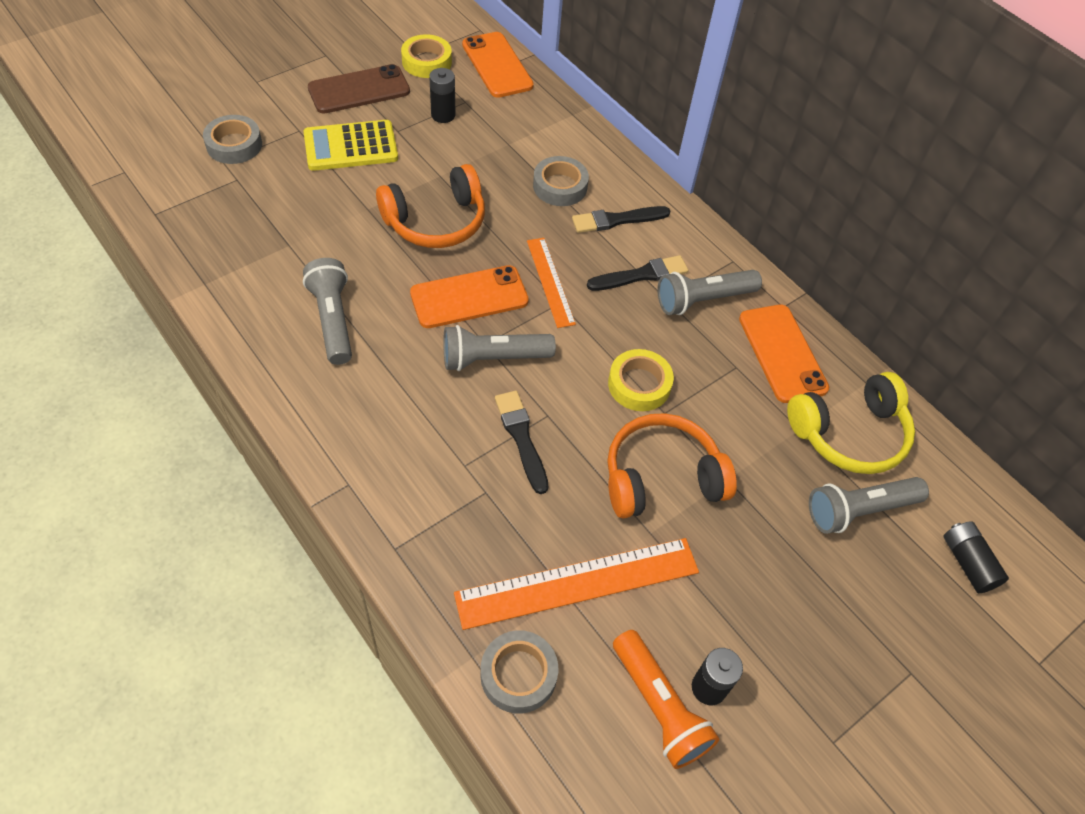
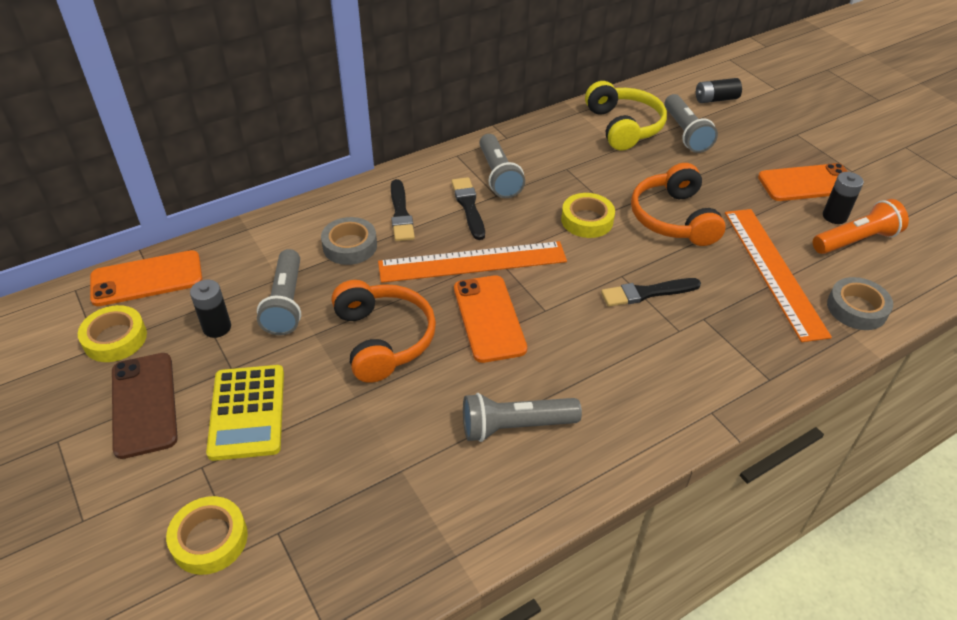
camera: 80 degrees left, 10 degrees down
(234, 145) = (209, 539): grey tape -> yellow tape
(493, 358) = (562, 305): grey flashlight -> grey flashlight (286, 303)
(550, 281) = (472, 262): orange ruler -> orange ruler, size x1.71
(782, 353) = (553, 145): orange phone -> orange phone (807, 183)

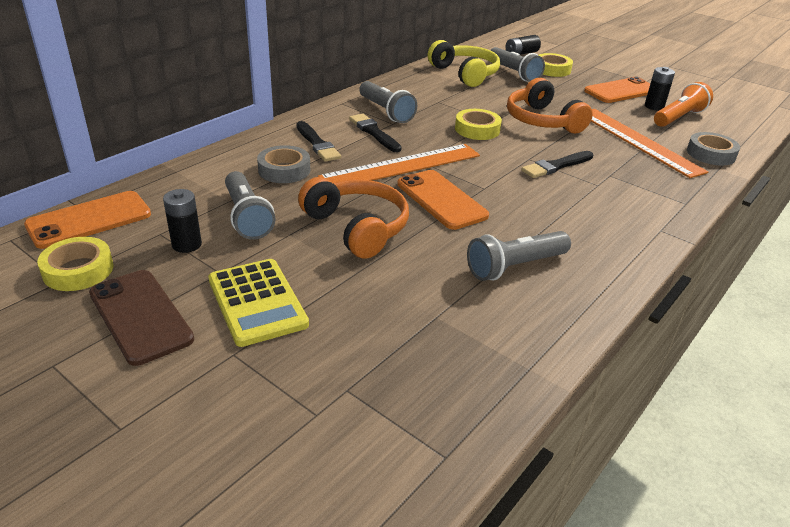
camera: 20 degrees left, 10 degrees down
(209, 539) = (278, 411): yellow tape -> yellow tape (552, 69)

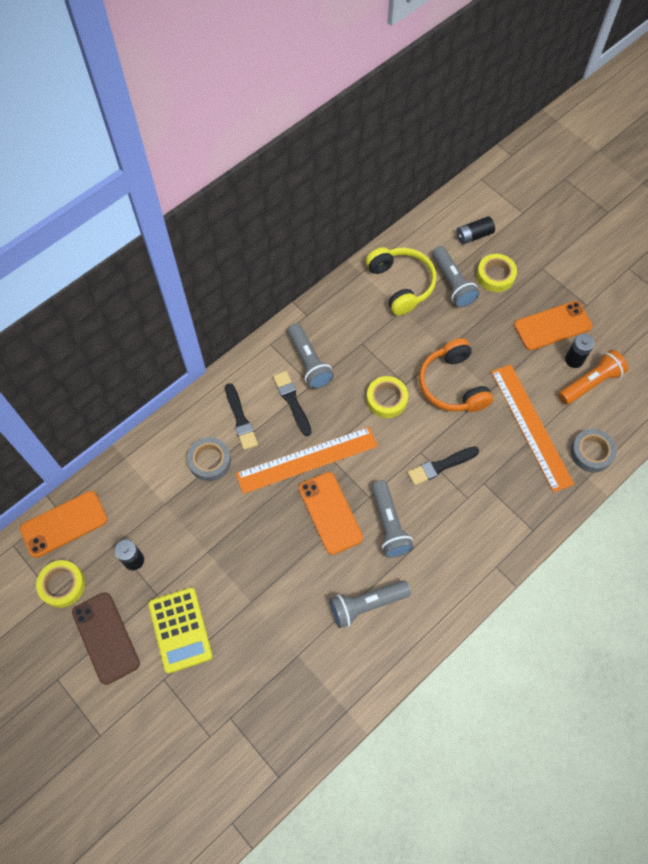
camera: 10 degrees right, 30 degrees up
(247, 217) = (177, 527): grey flashlight -> grey flashlight (389, 524)
(357, 227) = (258, 547): orange headphones -> none

